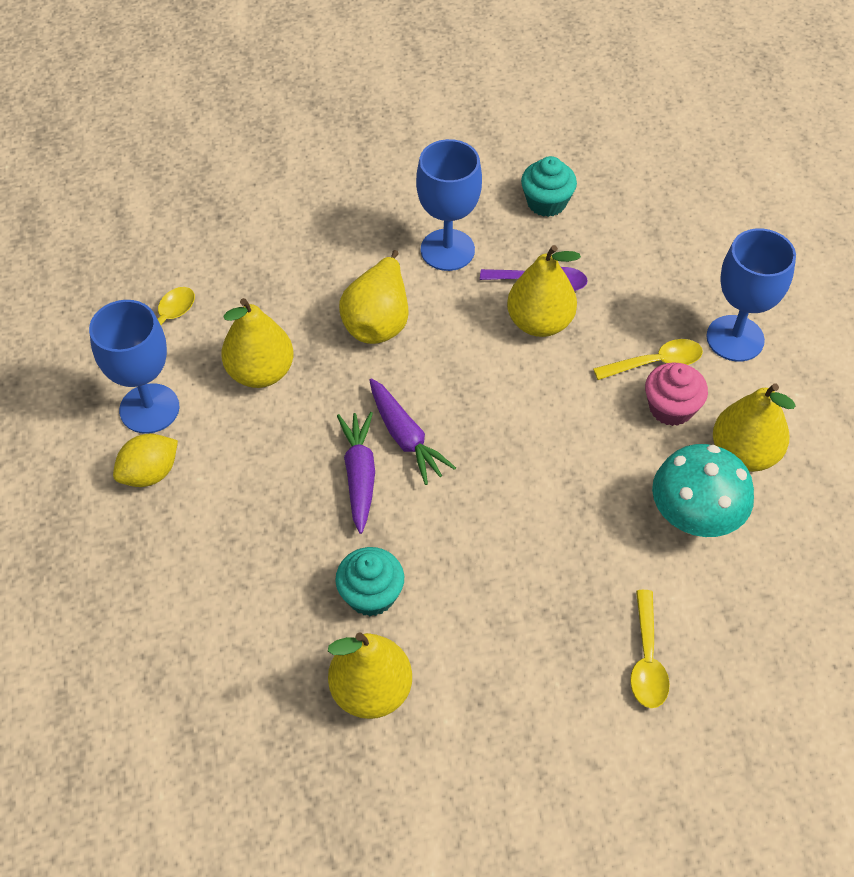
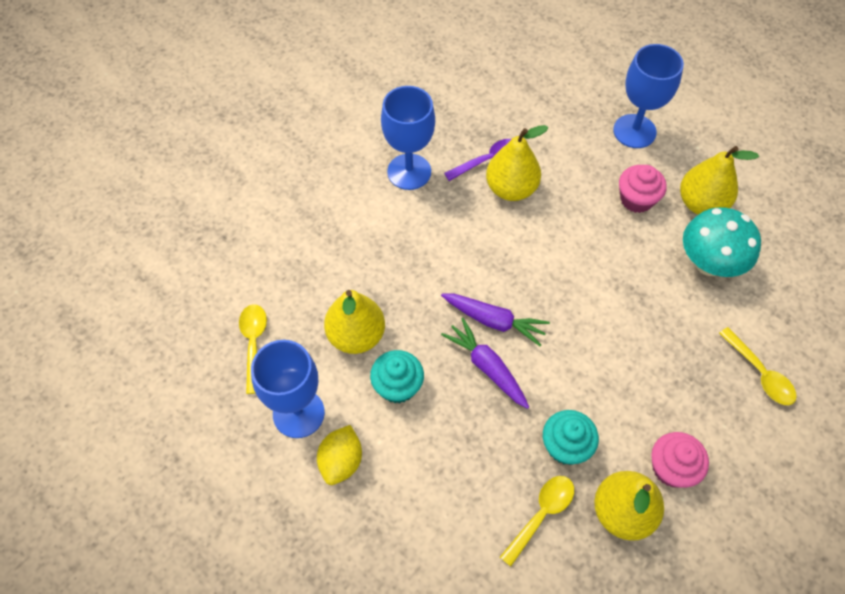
camera: 35 degrees left, 5 degrees up
(378, 320) = (405, 249): yellow pear -> none
(460, 685) = (671, 468): none -> pink cupcake
(546, 202) = (445, 103): turquoise cupcake -> turquoise cupcake (397, 386)
(655, 363) = (603, 174): yellow spoon -> yellow spoon (541, 514)

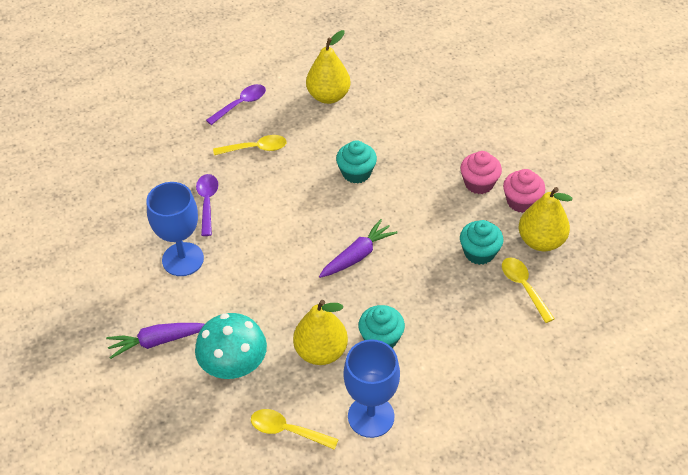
camera: 65 degrees left, 10 degrees down
(341, 461) = (427, 399): yellow lemon -> none
(487, 367) = (394, 275): purple carrot -> purple carrot (156, 341)
(511, 189) = (244, 199): yellow pear -> none
(607, 275) = (356, 173): none -> turquoise cupcake
(634, 131) = (241, 104): blue goblet -> purple spoon
(636, 199) = (302, 129): pink cupcake -> pink cupcake (479, 183)
(709, 263) = (379, 114): turquoise mushroom -> turquoise mushroom (234, 366)
(760, 373) = (476, 126): yellow spoon -> yellow spoon (256, 148)

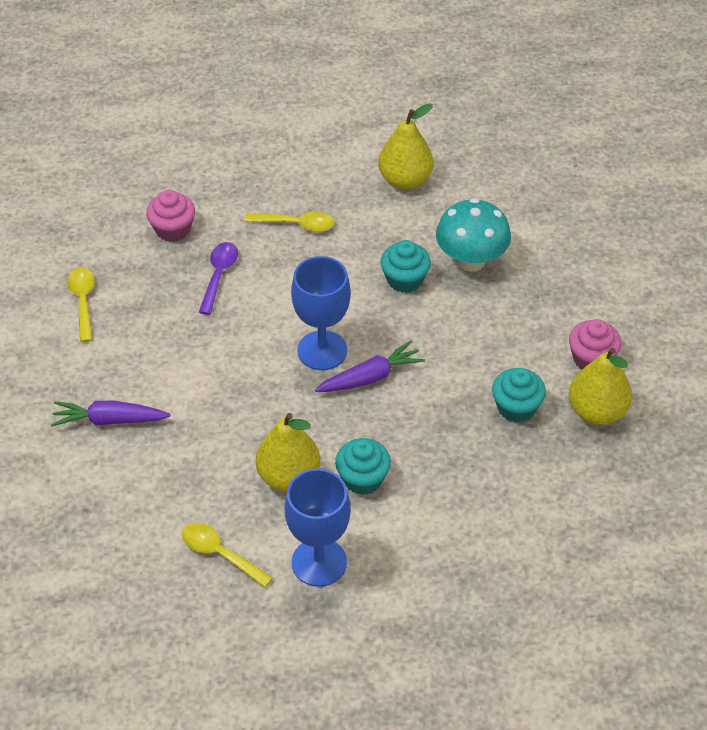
camera: 15 degrees right, 0 degrees up
(183, 259) = (169, 335): blue goblet -> blue goblet (322, 350)
(234, 366) = (185, 469): turquoise mushroom -> turquoise mushroom (471, 260)
(241, 104) = (297, 167): purple spoon -> none
(479, 183) = (548, 325): pink cupcake -> pink cupcake (173, 229)
(523, 287) = (554, 460): yellow spoon -> yellow spoon (83, 301)

